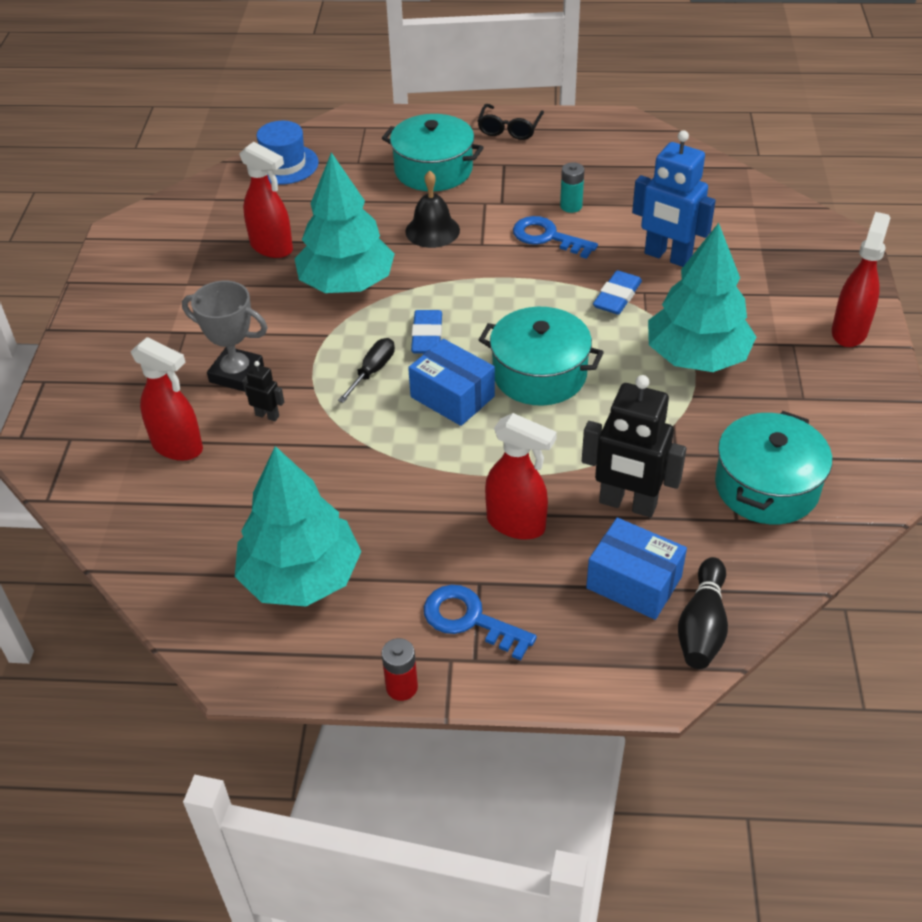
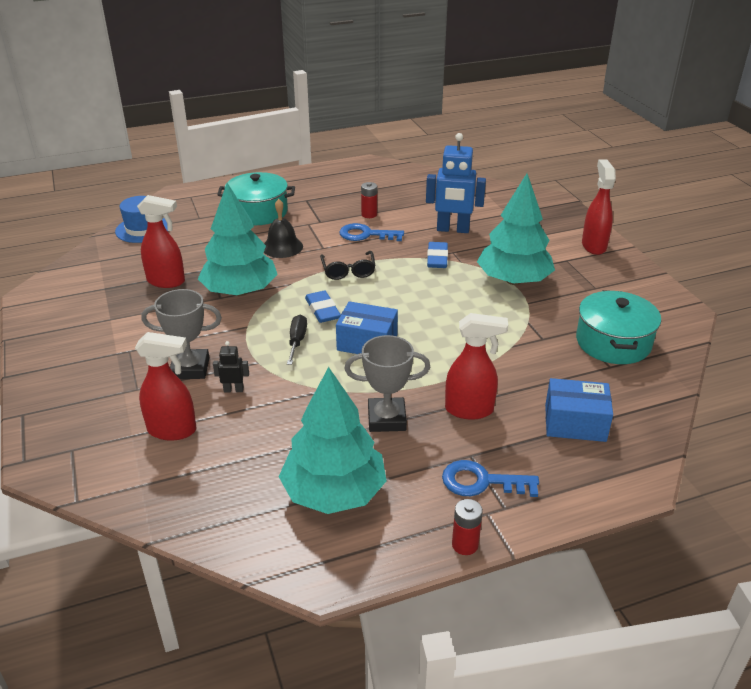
camera: 25 degrees left, 10 degrees down
(412, 505) = (386, 419): none -> grey trophy
(509, 129) = (296, 180): black glasses -> black glasses (348, 271)
(539, 374) = (418, 314): turquoise pot -> none
(571, 206) = (369, 214): turquoise battery -> red battery
(627, 504) = (534, 376): black robot -> none
(702, 626) = (638, 436): black bowling pin -> none

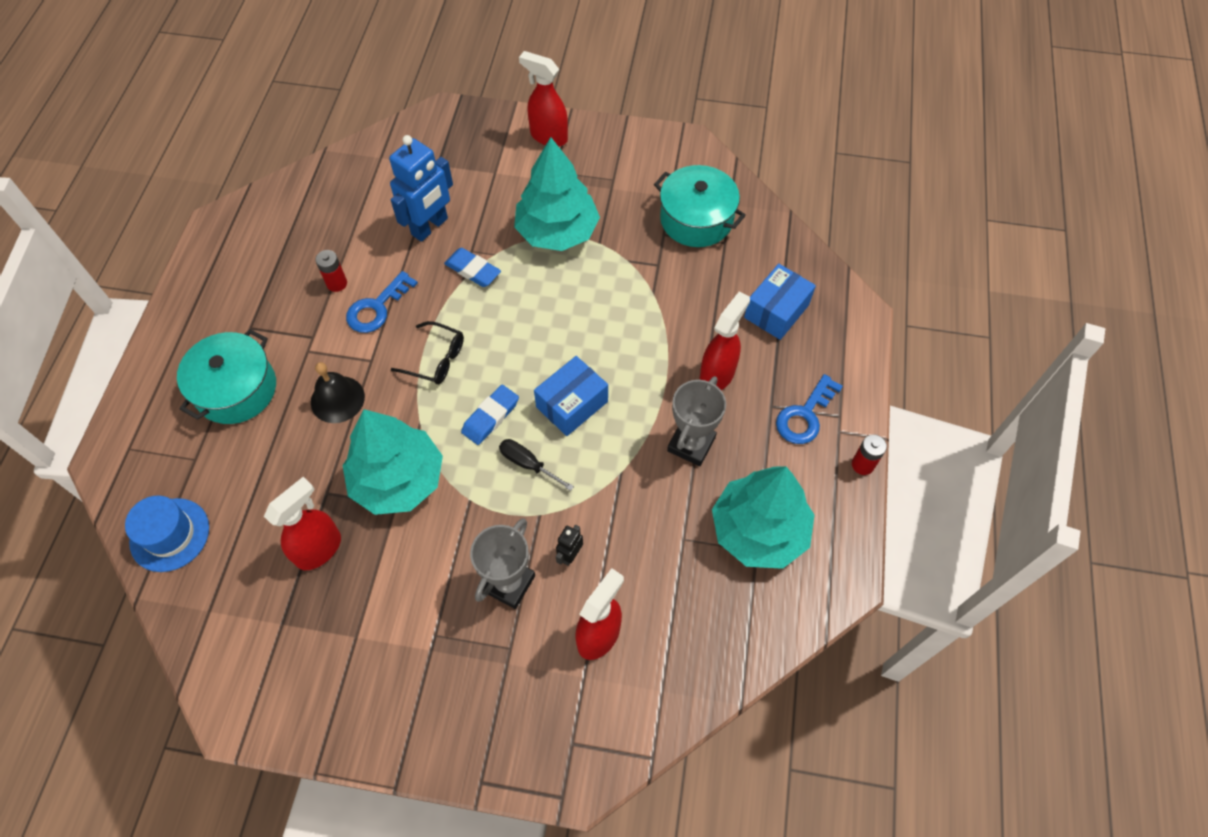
camera: 60 degrees left, 25 degrees up
(322, 310) = (490, 417): blue eraser -> blue eraser turned 60 degrees counterclockwise

